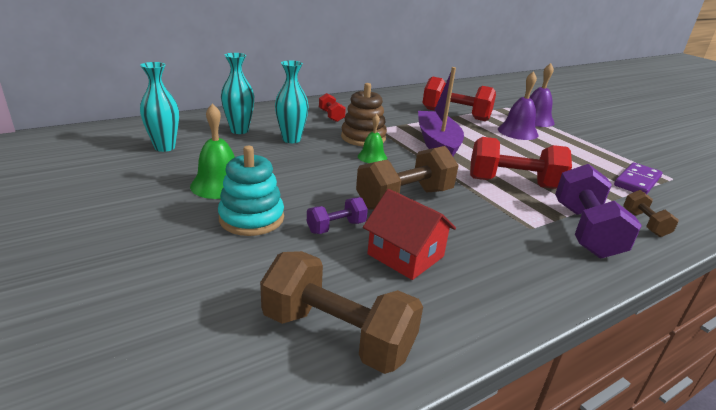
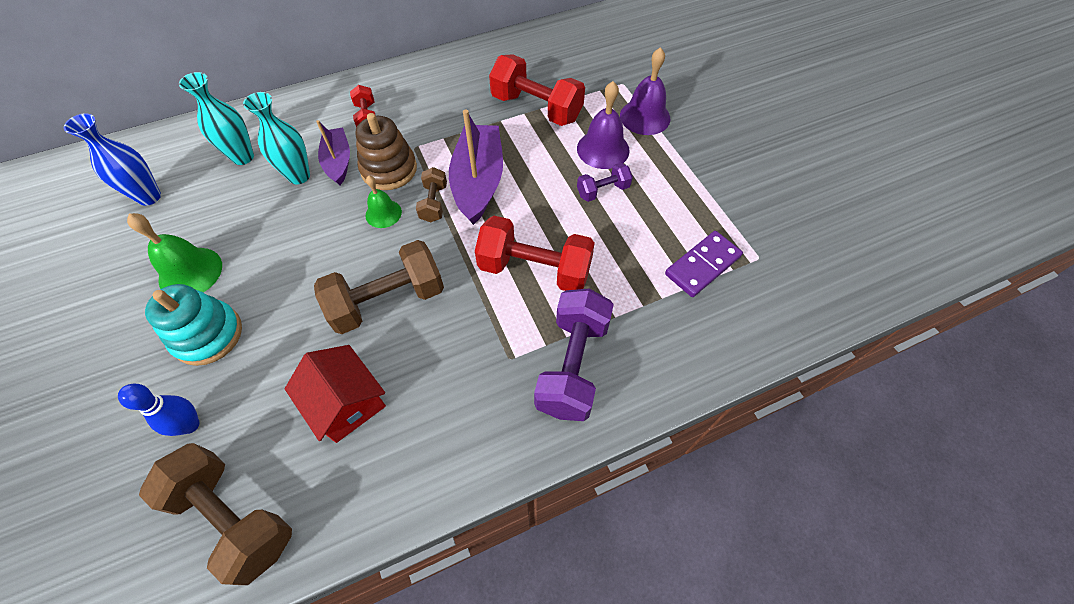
camera: 10 degrees right, 30 degrees up
(165, 147) = (149, 197): turquoise vase -> blue vase
(259, 273) = (190, 425): none -> blue bowling pin
(320, 134) = (338, 162): none -> purple boat
(336, 227) = (291, 352): purple dumbbell -> purple dumbbell (603, 190)
(644, 223) = (655, 353): brown dumbbell -> brown dumbbell (434, 203)

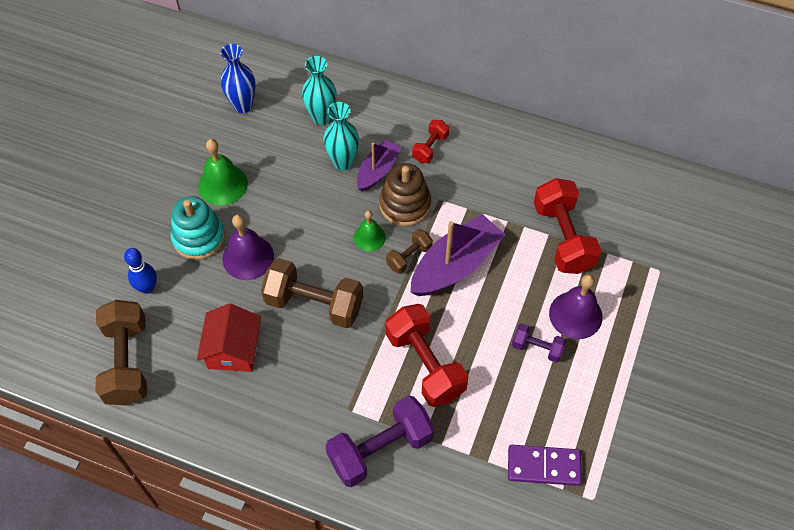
camera: 45 degrees right, 0 degrees up
(645, 117) = (642, 315): purple bell -> purple bell (248, 257)

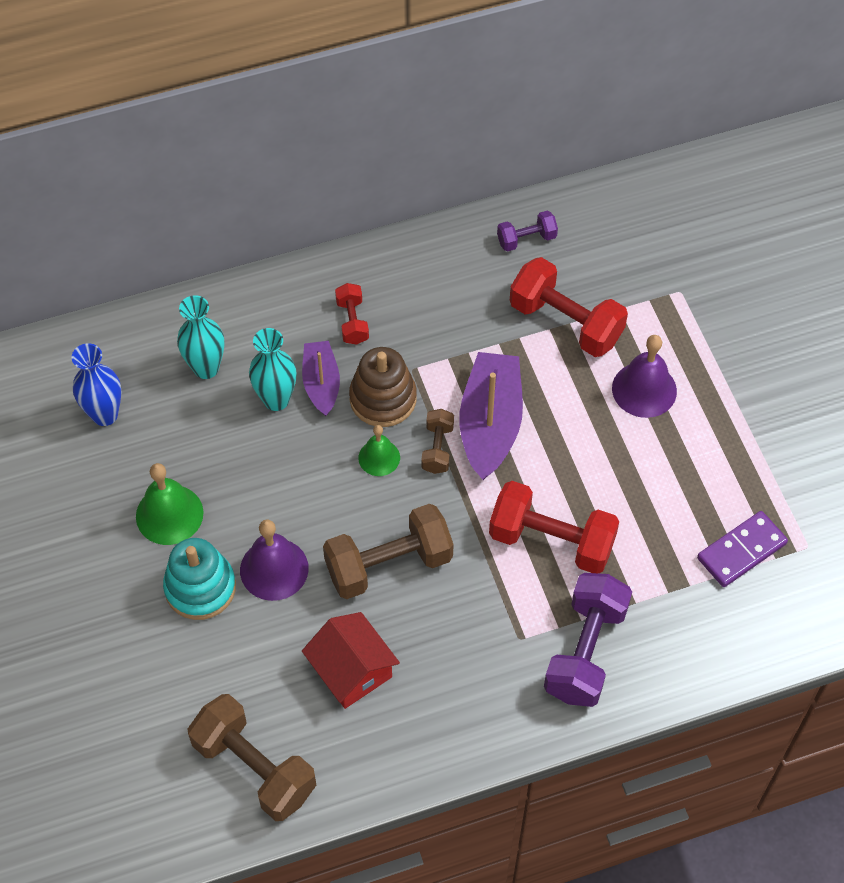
camera: 40 degrees left, 0 degrees up
(147, 287) = (198, 679): blue bowling pin -> none
(537, 348) = (638, 447): purple dumbbell -> purple dumbbell (526, 239)

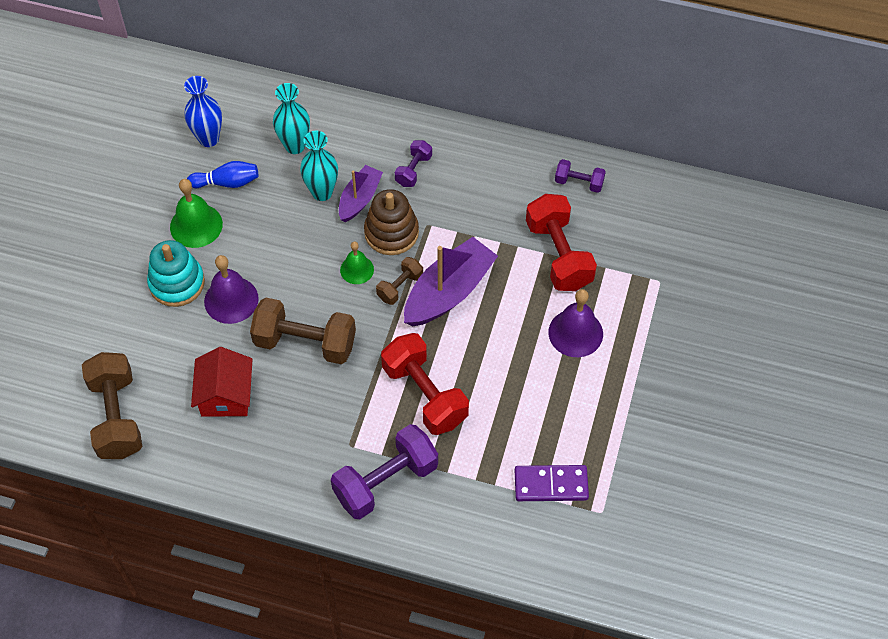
camera: 35 degrees right, 0 degrees up
(165, 449) = (227, 182): none -> blue bowling pin
(352, 321) = (413, 170): red dumbbell -> purple dumbbell

